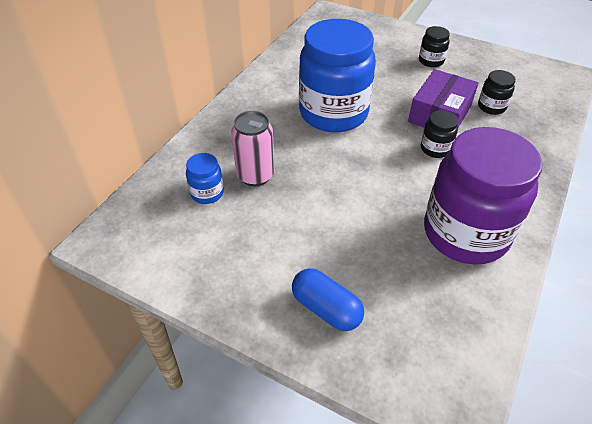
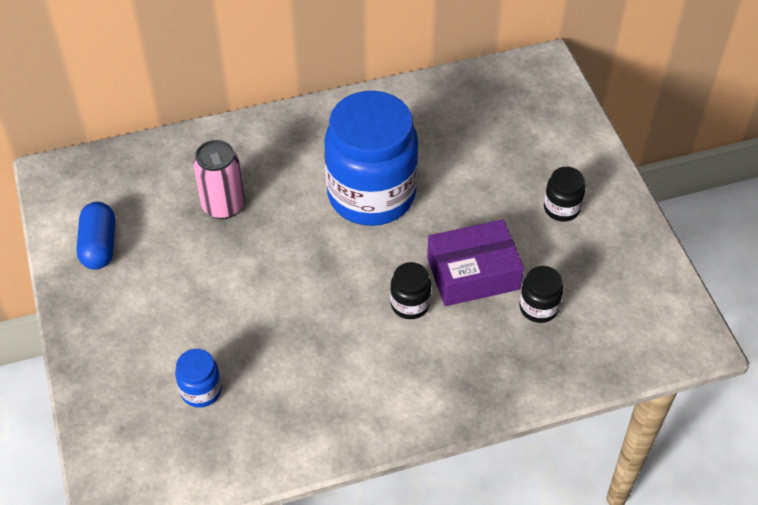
camera: 45 degrees right, 5 degrees up
(207, 193) = (168, 192): blue jar -> blue jar (201, 390)
(326, 309) = (130, 357): blue capsule -> blue capsule (99, 245)
(465, 233) = (314, 396): purple jar -> none

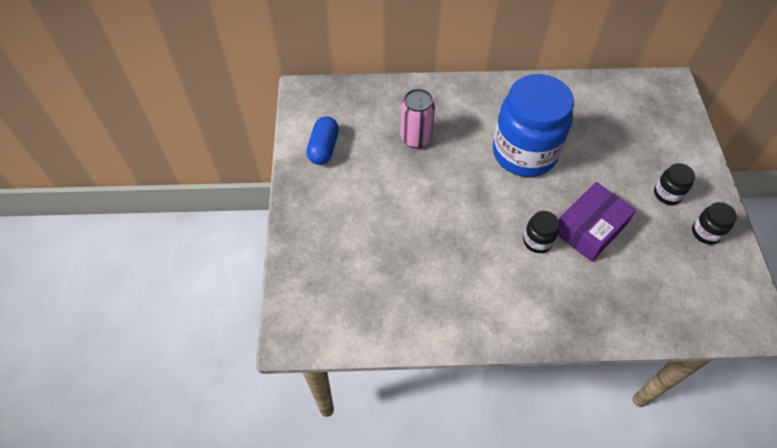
camera: 15 degrees right, 5 degrees up
(201, 390) = (371, 270): blue jar -> none
(473, 273) = (589, 228): purple box -> purple box turned 45 degrees counterclockwise
(538, 308) = (636, 266): black jar -> black jar (706, 232)

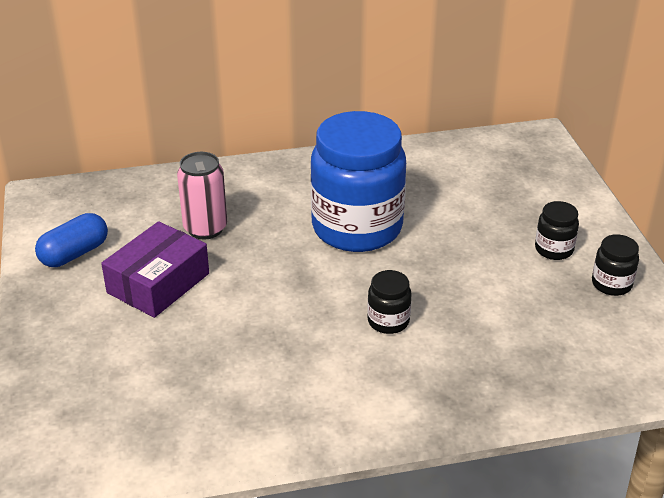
camera: 10 degrees left, 20 degrees down
(323, 148) = (74, 254): blue capsule -> blue capsule turned 45 degrees clockwise
(589, 228) = (457, 298): purple box -> purple box (158, 283)

